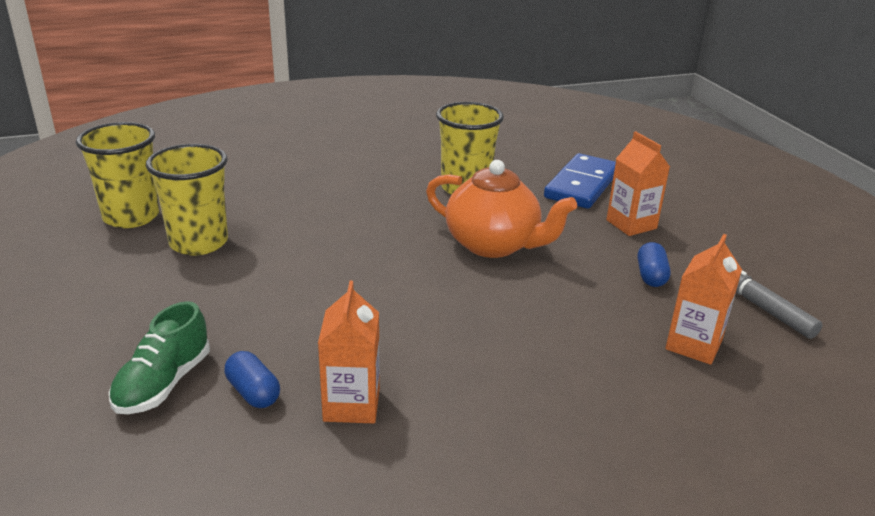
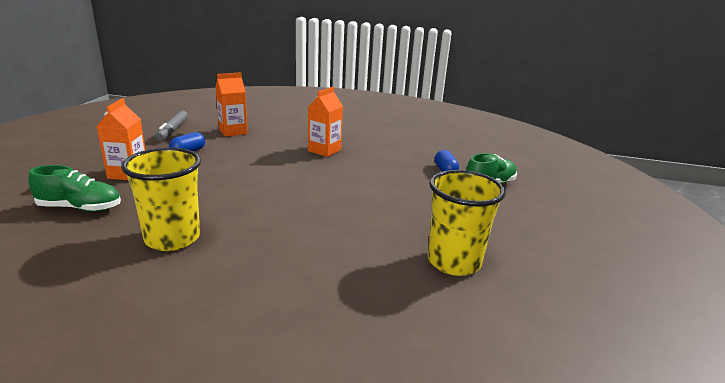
camera: 150 degrees left, 5 degrees down
(131, 217) = (520, 318): yellow cup -> none
(351, 405) = (403, 156): orange carton -> orange carton (324, 150)
(493, 245) = (238, 190): orange teapot -> none
(582, 185) = (80, 208): blue domino -> green shoe

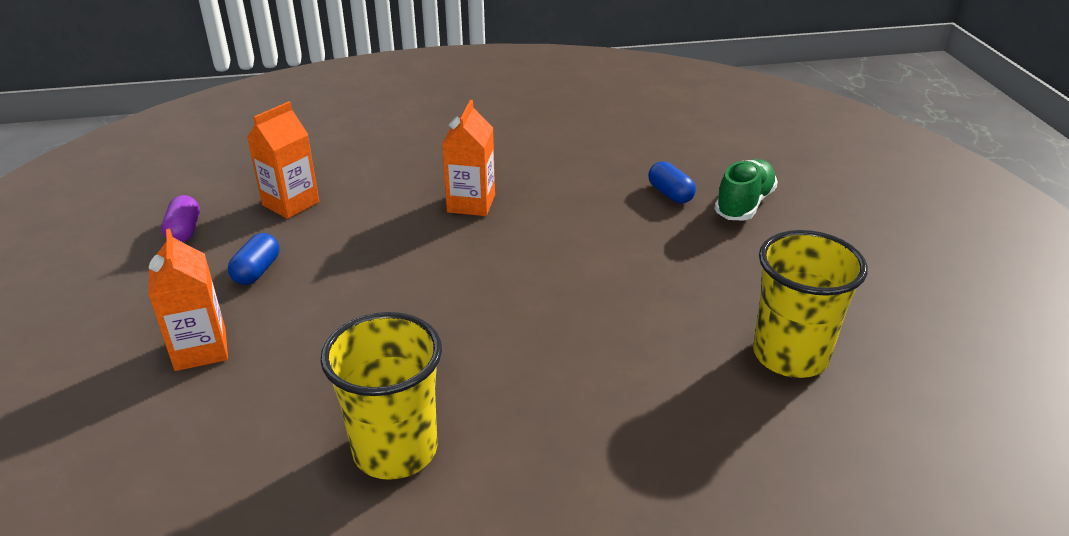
camera: 20 degrees left, 10 degrees up
(80, 208) = (192, 445): green shoe -> none
(172, 130) = (184, 231): grey marker -> purple capsule

